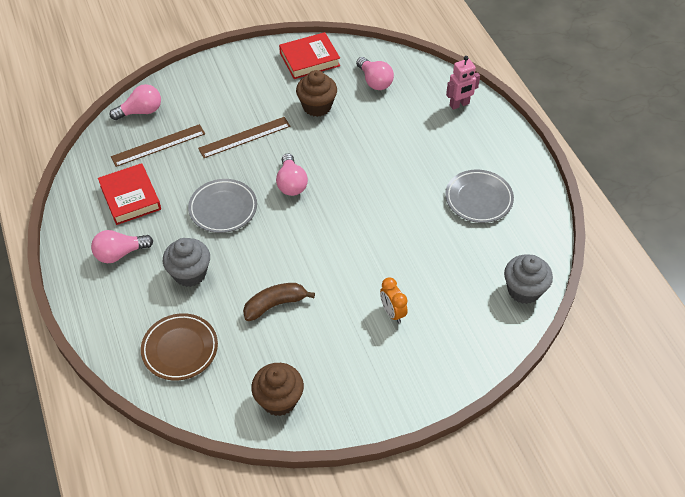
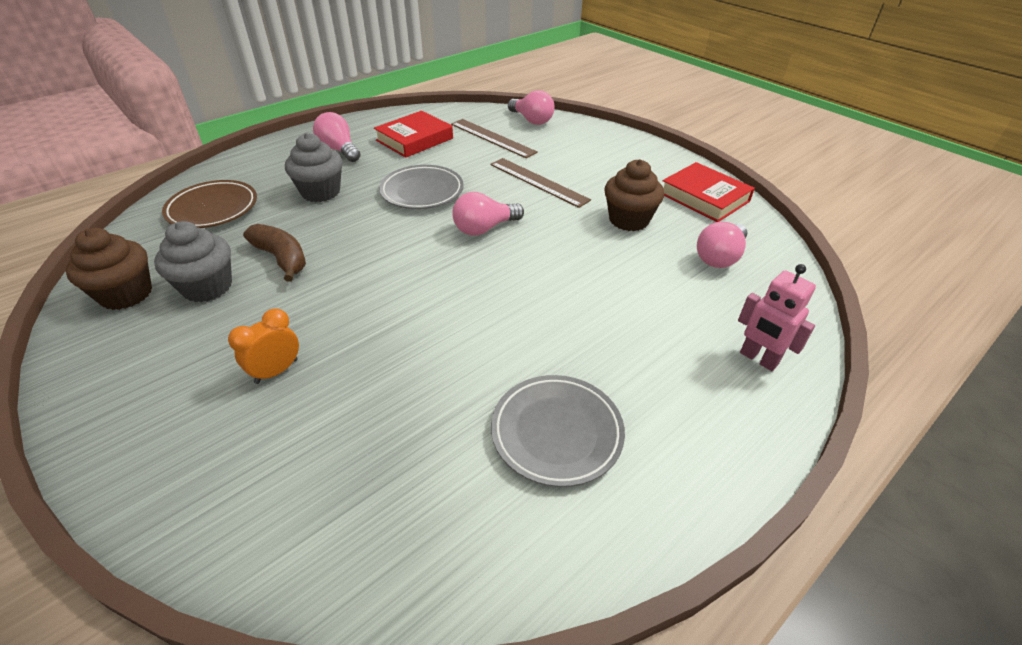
camera: 70 degrees right, 10 degrees down
(524, 290) = (350, 562): grey cupcake -> grey cupcake (207, 287)

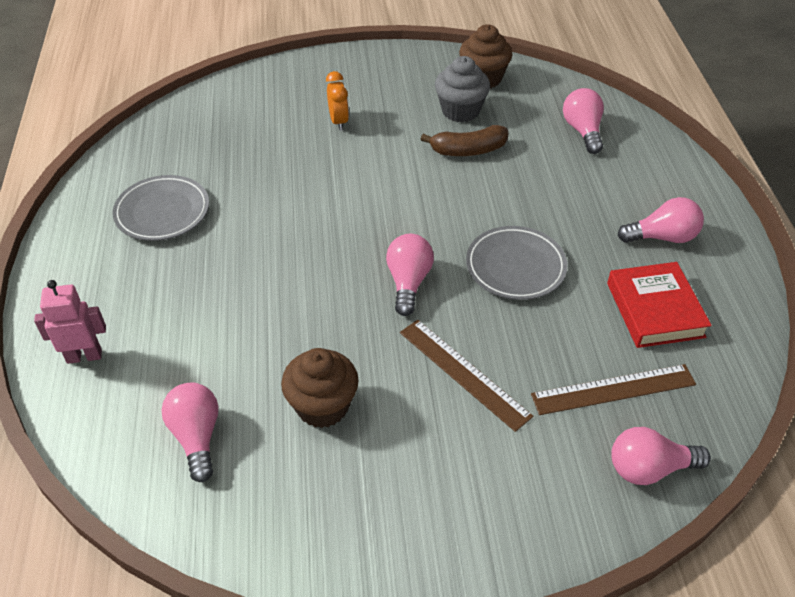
camera: 125 degrees right, 5 degrees up
(213, 209) = (583, 131): brown plate -> pink light bulb
(321, 192) = (568, 198): grey cupcake -> none
(538, 182) = (463, 373): brown ruler -> brown ruler turned 60 degrees clockwise
(704, 197) = (296, 522): red book -> none

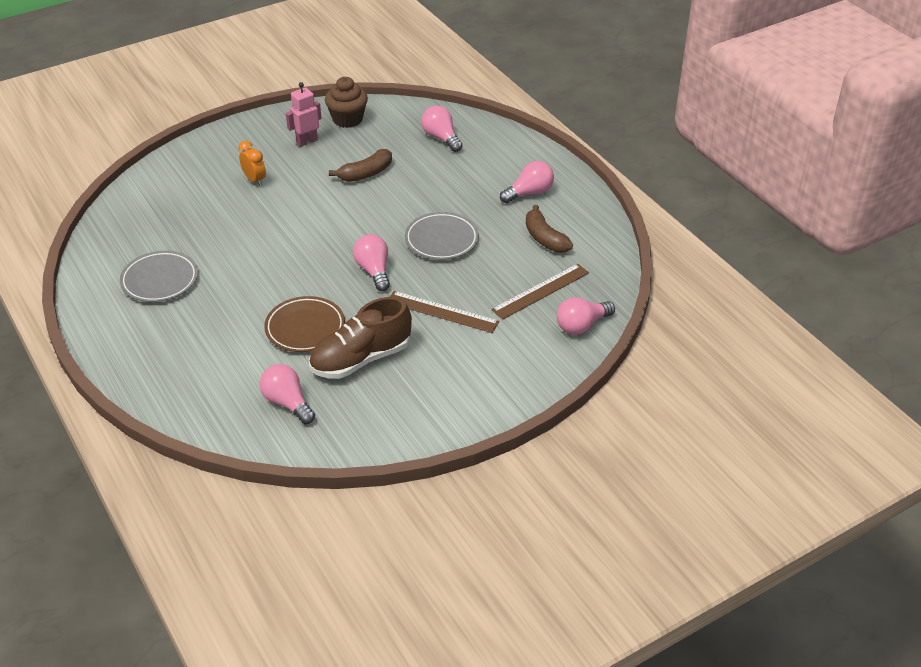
camera: 25 degrees left, 5 degrees down
(84, 356) = (171, 385): pink robot -> pink robot (307, 141)
(281, 334) = (305, 328): none -> brown plate
(322, 406) = (361, 359): brown cupcake -> brown shoe
(460, 111) = (344, 147): grey cupcake -> none
(654, 310) = (545, 238): red book -> brown banana

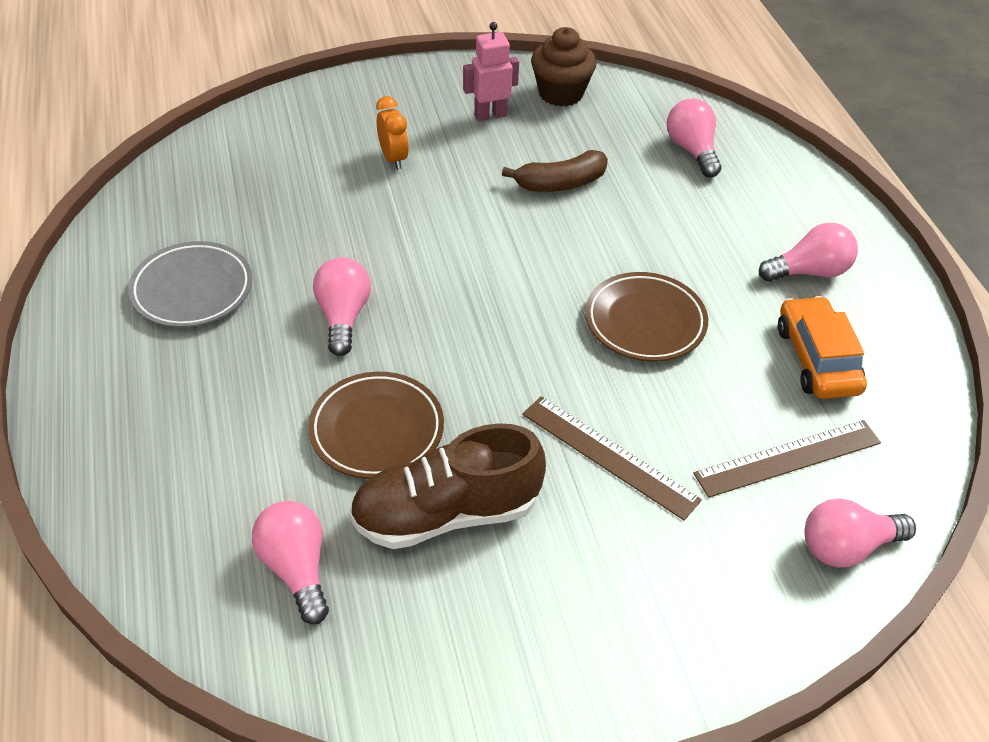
camera: 15 degrees right, 5 degrees up
(374, 271) = (520, 352): pink light bulb -> pink light bulb (343, 317)
(441, 240) = (645, 322): grey plate -> brown plate
(545, 238) = (817, 359): brown banana -> orange car

